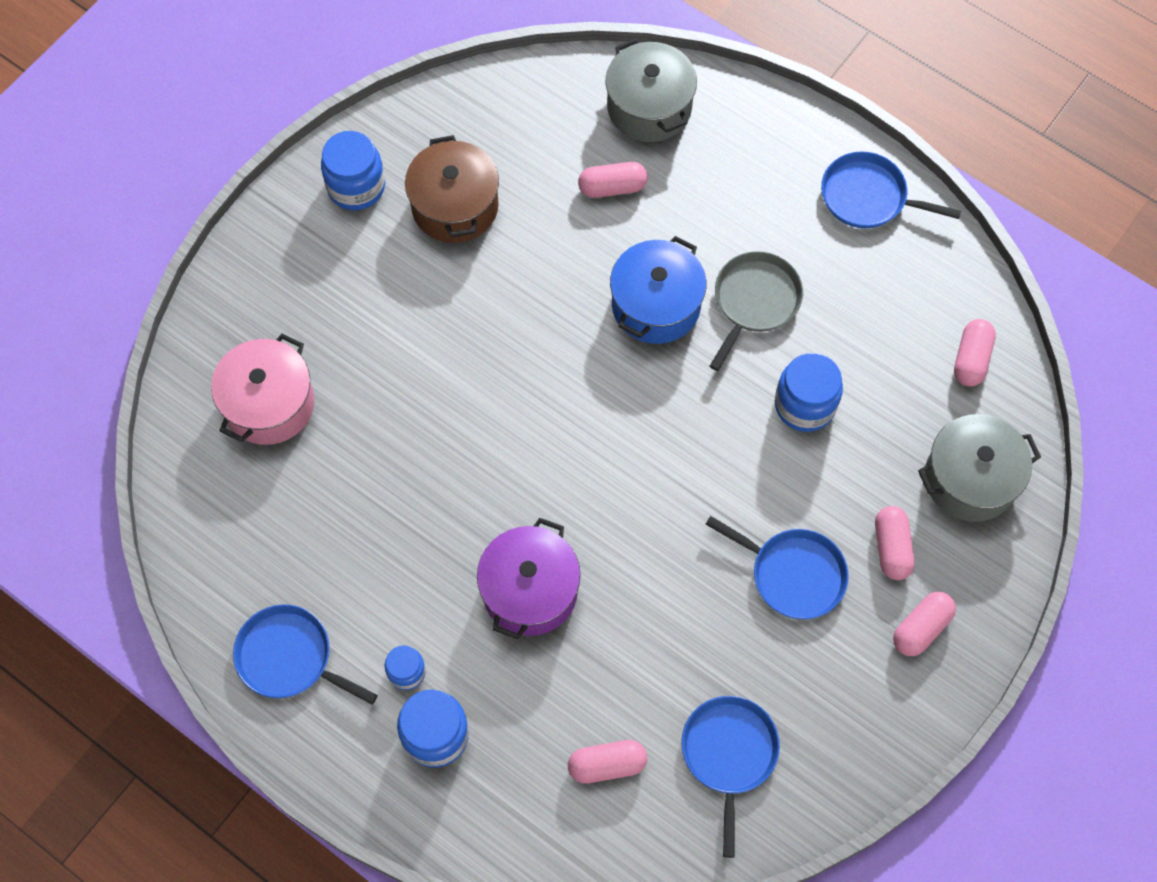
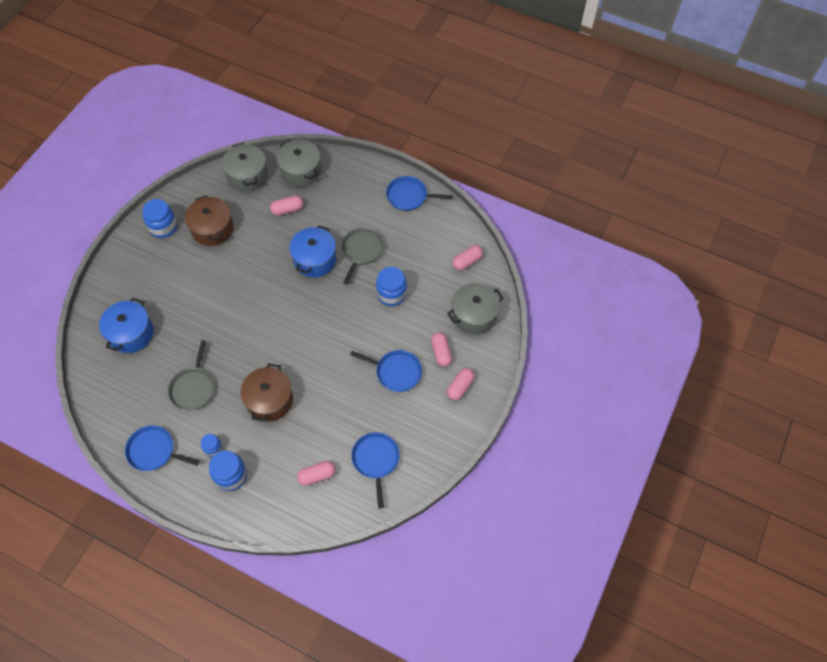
camera: 10 degrees left, 5 degrees down
(269, 404) = (131, 333): pink pot -> blue pot
(380, 539) = (193, 388): none -> grey pan
(530, 590) = (269, 400): purple pot -> brown pot
(539, 101) = (247, 176): none -> grey pot
(971, 359) = (467, 261): pink capsule -> pink capsule turned 45 degrees clockwise

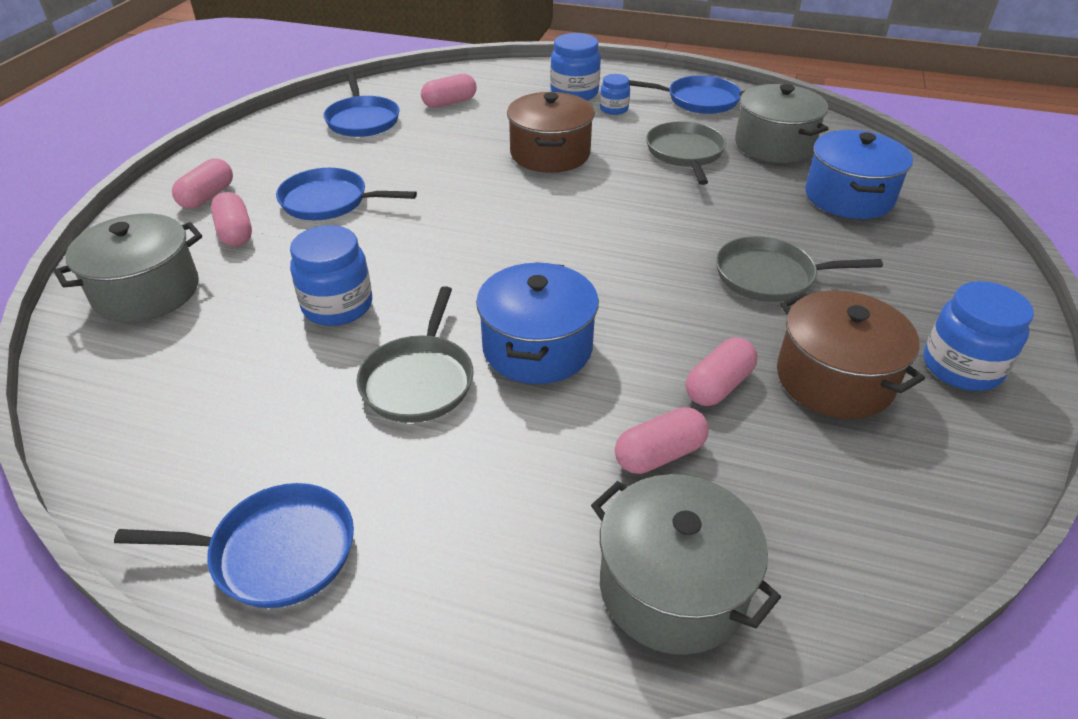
camera: 170 degrees right, 20 degrees down
(204, 283) = (769, 276): none -> grey pan
(247, 176) = (841, 542): grey pot -> grey pot (774, 145)
(467, 261) = (129, 391): pink capsule -> pink capsule (718, 386)

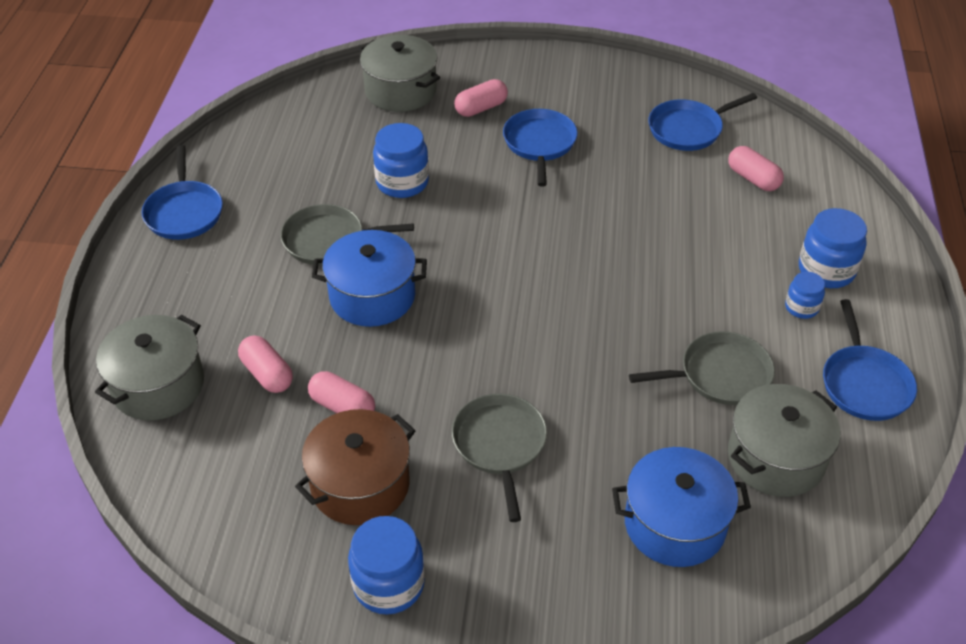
camera: 80 degrees right, 5 degrees up
(207, 196) = (526, 80): pink capsule -> none
(550, 154) = (675, 267): brown pot -> none

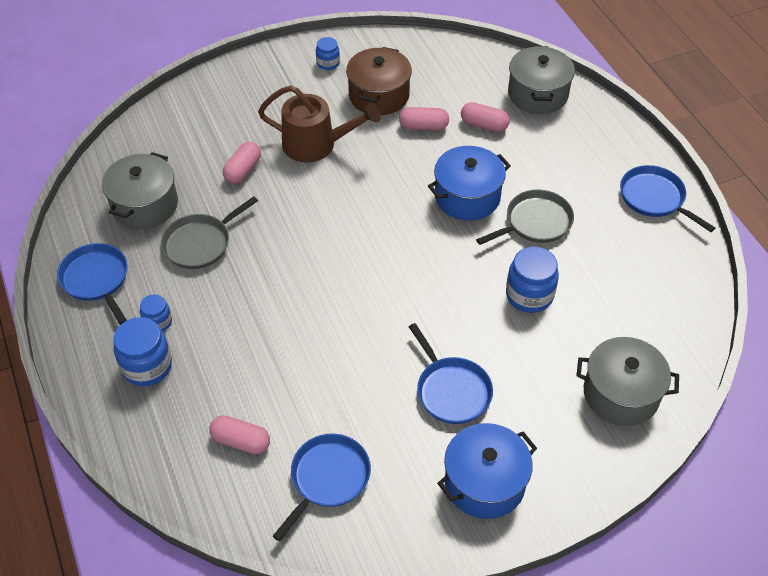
camera: 150 degrees right, 5 degrees up
(388, 584) = (328, 63): blue jar -> blue jar, size x0.58
(481, 108) = (533, 409): pink capsule -> pink capsule (243, 170)
(500, 445) = (317, 145): grey pan -> brown watering can
(674, 524) = (192, 146): blue pot -> blue pot (484, 483)

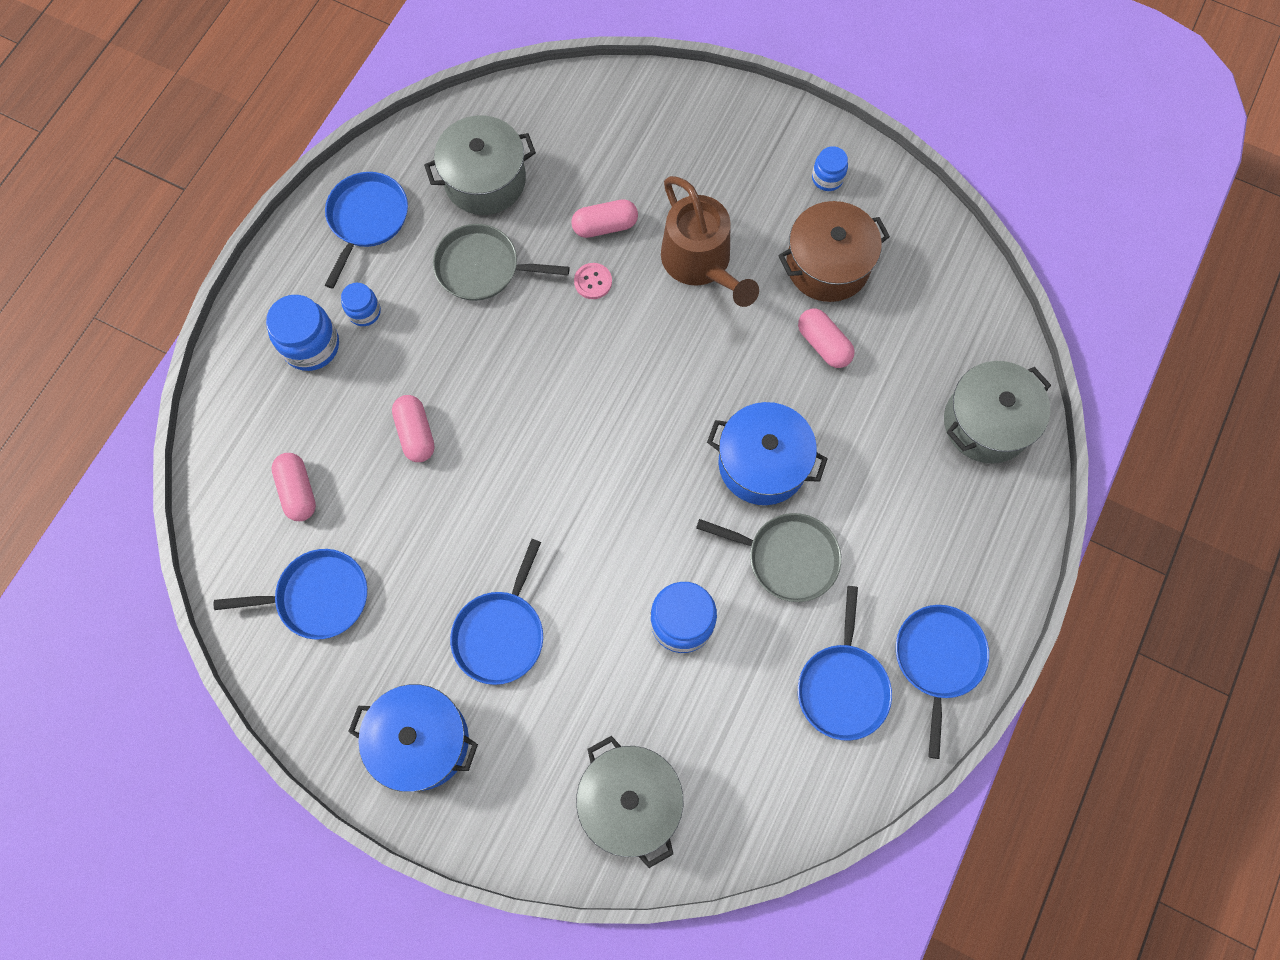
camera: 50 degrees right, 20 degrees up
(271, 198) = (593, 282): none -> pink button
(484, 125) = (884, 402): pink capsule -> pink capsule (416, 433)
(635, 248) = (842, 687): none -> blue pan

